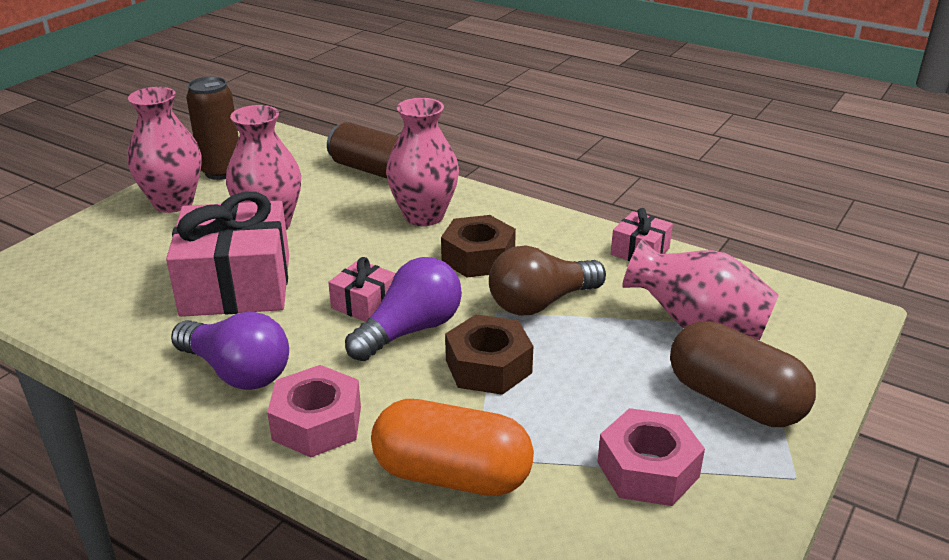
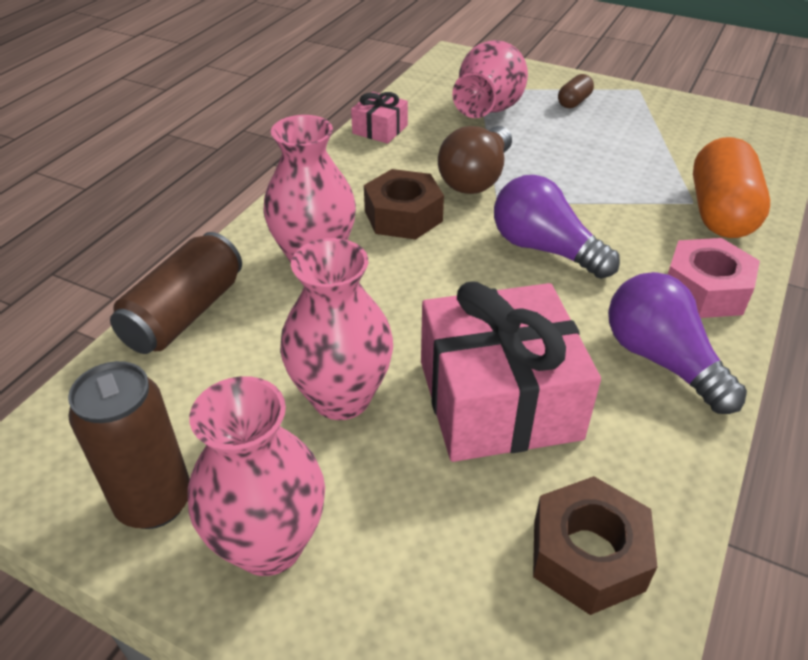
camera: 95 degrees left, 10 degrees up
(237, 372) = (661, 360): purple light bulb -> purple light bulb turned 60 degrees counterclockwise
(364, 304) = (509, 284): pink gift -> none
(488, 366) = (581, 202): brown nut -> brown nut (587, 555)
(541, 303) = (476, 178): brown light bulb -> brown light bulb turned 60 degrees clockwise
(648, 469) = (663, 135): pink nut -> none
(734, 400) = (574, 102): brown capsule -> brown capsule, size x0.47

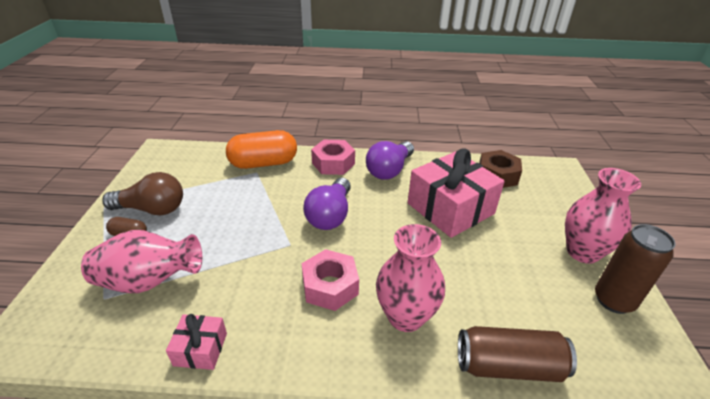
camera: 115 degrees left, 5 degrees down
(341, 397) = (496, 258): pink vase -> none
(403, 216) = (330, 286): brown nut -> pink nut
(476, 178) = (264, 261): brown light bulb -> brown light bulb (152, 209)

